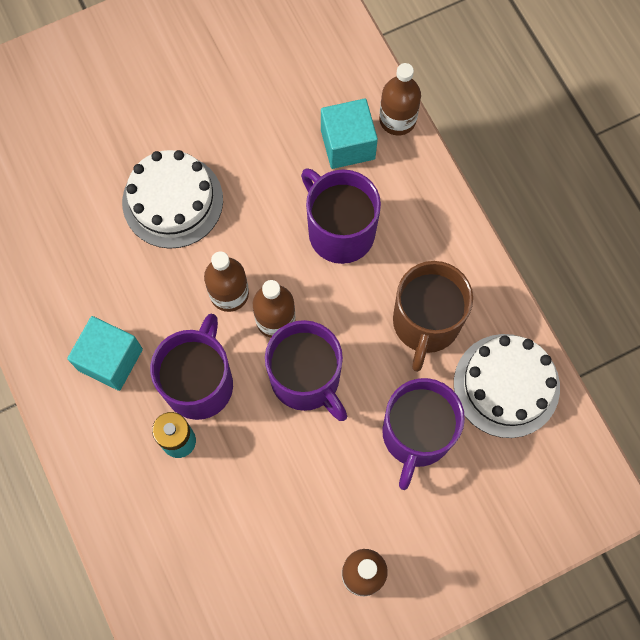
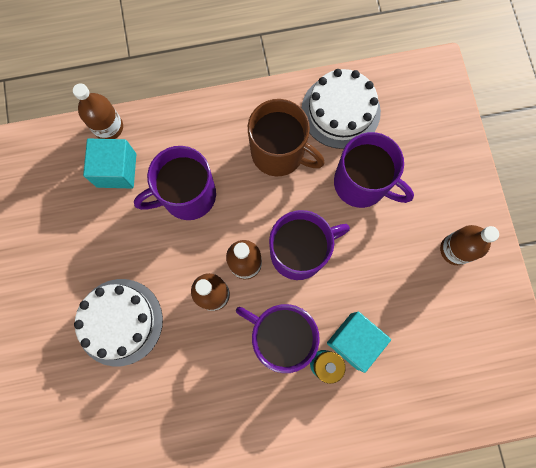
camera: 75 degrees left, 5 degrees up
(110, 359) = (242, 405): turquoise cube -> turquoise cube (354, 341)

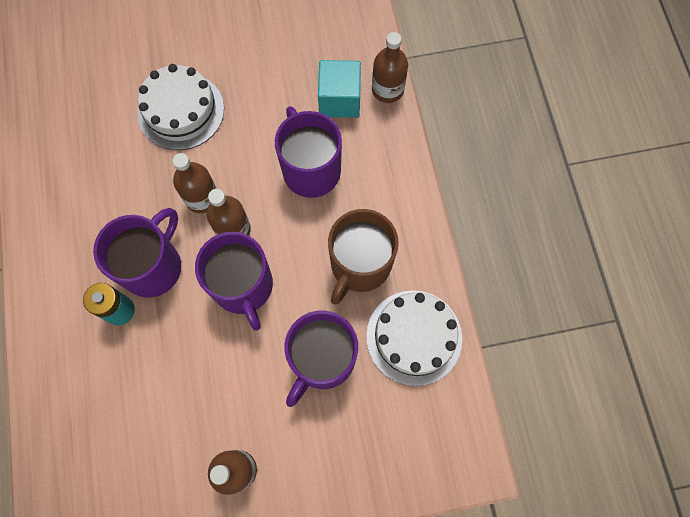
camera: 90 degrees right, 5 degrees down
(354, 341) = (141, 344): turquoise cube -> none

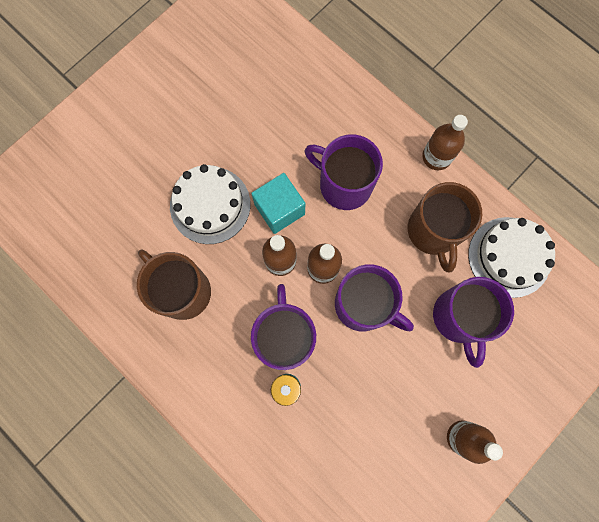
camera: 35 degrees left, 5 degrees up
(100, 167) = (183, 291): none -> brown mug
(339, 100) = (324, 117): turquoise cube -> turquoise cube (279, 209)
(387, 90) = (353, 87): brown bottle -> brown bottle (436, 157)

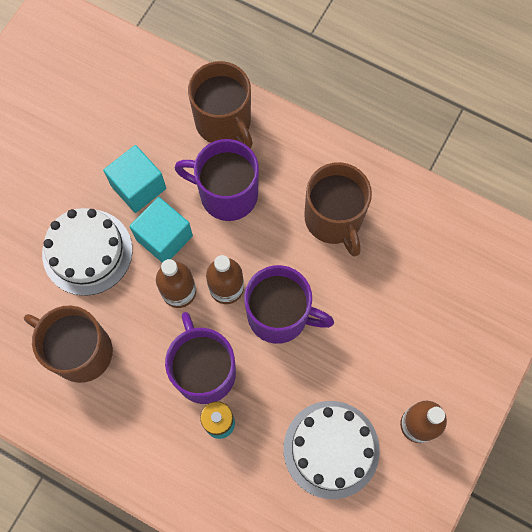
camera: 15 degrees left, 5 degrees down
(268, 159) = (138, 187): none -> turquoise cube
(357, 120) = (224, 122): none -> brown mug
(436, 157) = (317, 140): brown bottle -> none
(459, 317) = (383, 301): purple mug -> none
(509, 257) = (419, 225): white cake -> white cake (331, 449)

